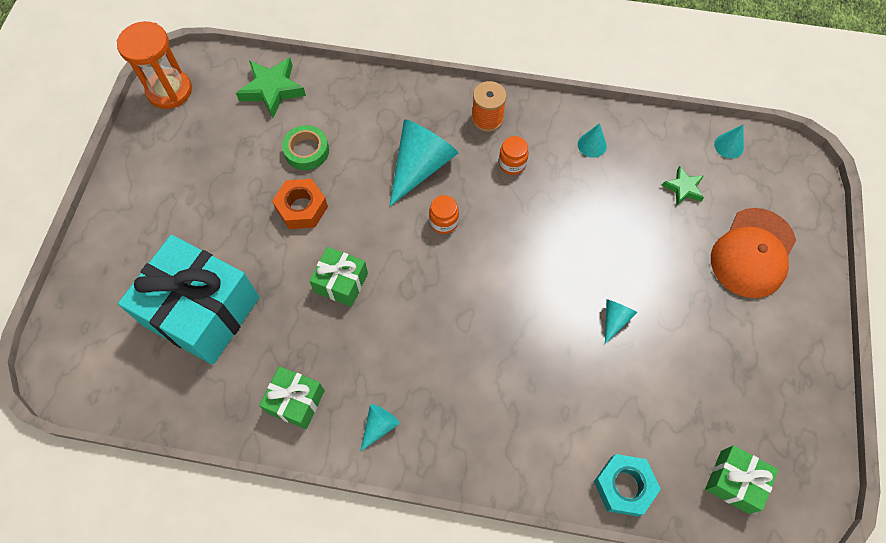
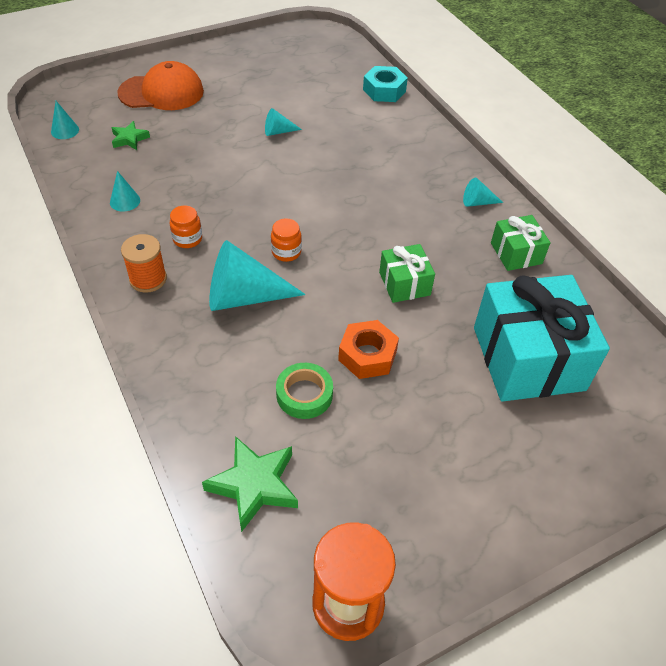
camera: 130 degrees left, 15 degrees down
(734, 482) = (333, 56): green gift -> none

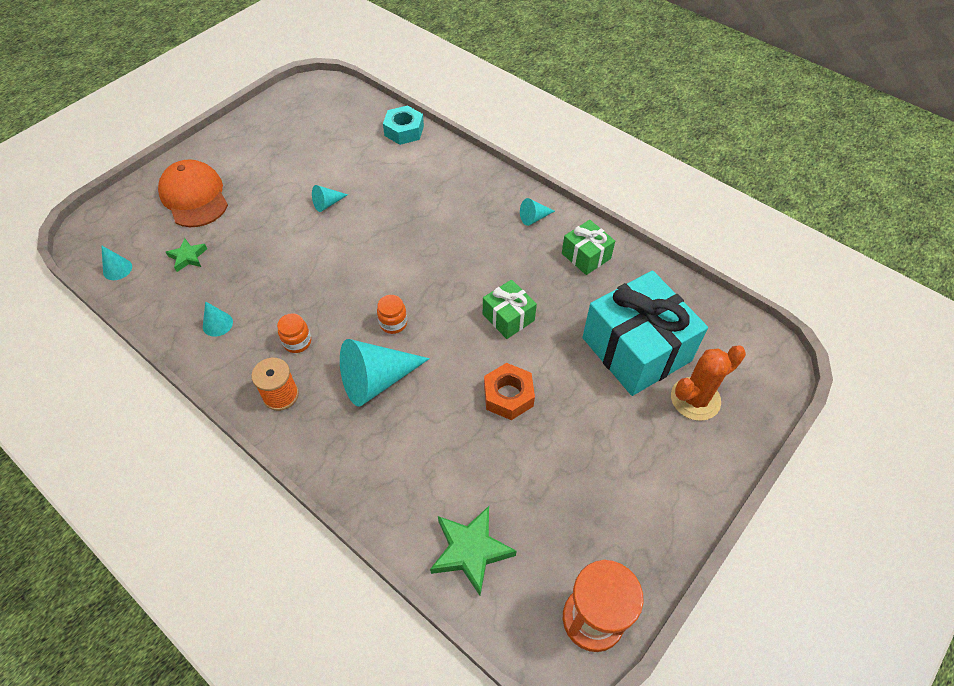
camera: 20 degrees left, 5 degrees up
(161, 92) = (194, 197): orange cap -> orange cap turned 90 degrees counterclockwise
(304, 394) = (473, 452): green tape -> none
(572, 429) = (695, 399): none -> orange cactus

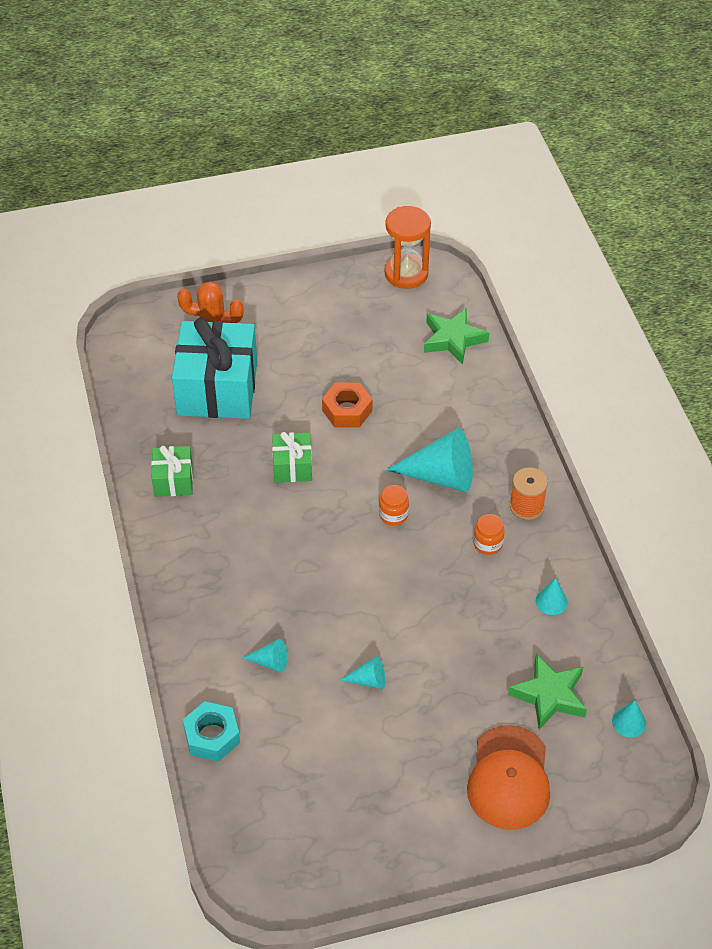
camera: 145 degrees left, 5 degrees down
(188, 257) = (549, 695): green star -> green star, size x1.70
(534, 218) = (180, 543): turquoise cone -> turquoise cone (270, 662)

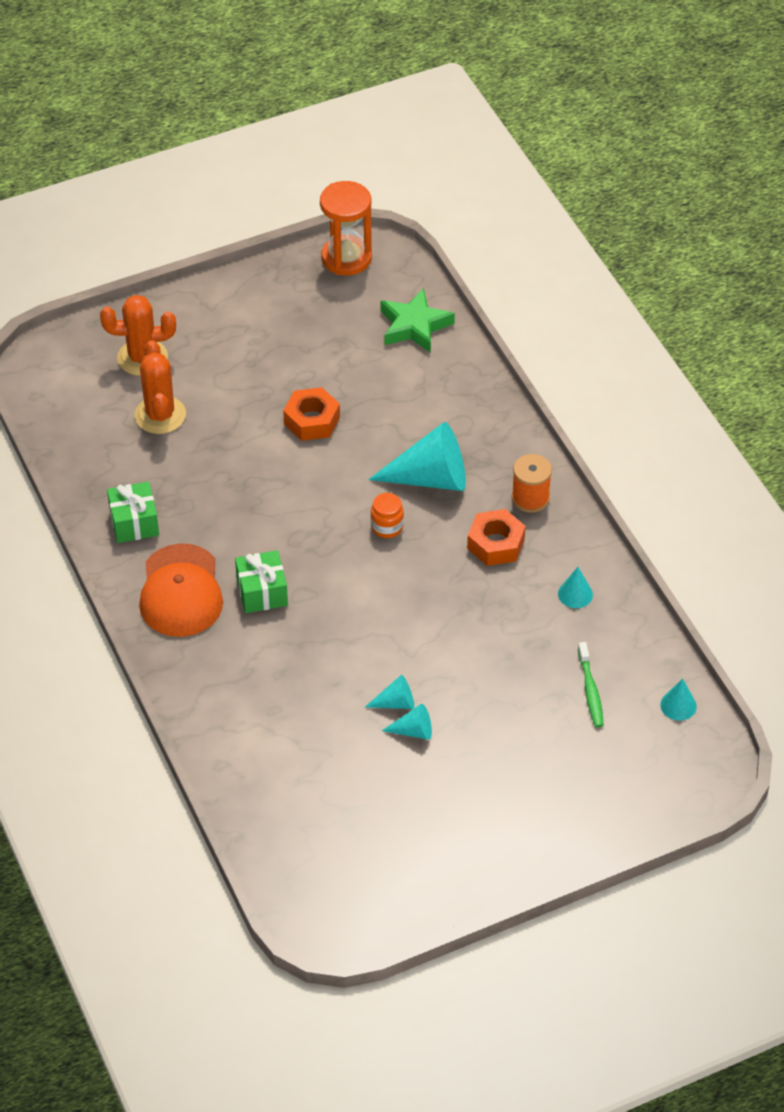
camera: 10 degrees left, 0 degrees up
(212, 736) = (240, 784): turquoise nut -> none
(217, 388) = (160, 415): turquoise gift -> orange cactus
(270, 662) = (286, 699): turquoise cone -> turquoise cone (413, 731)
(292, 466) = (264, 489): green gift -> green gift (262, 592)
(488, 544) = (495, 544): orange jar -> orange nut
(509, 778) = (563, 779): orange cap -> orange cap (181, 591)
(549, 695) = (590, 690): green star -> green toothbrush

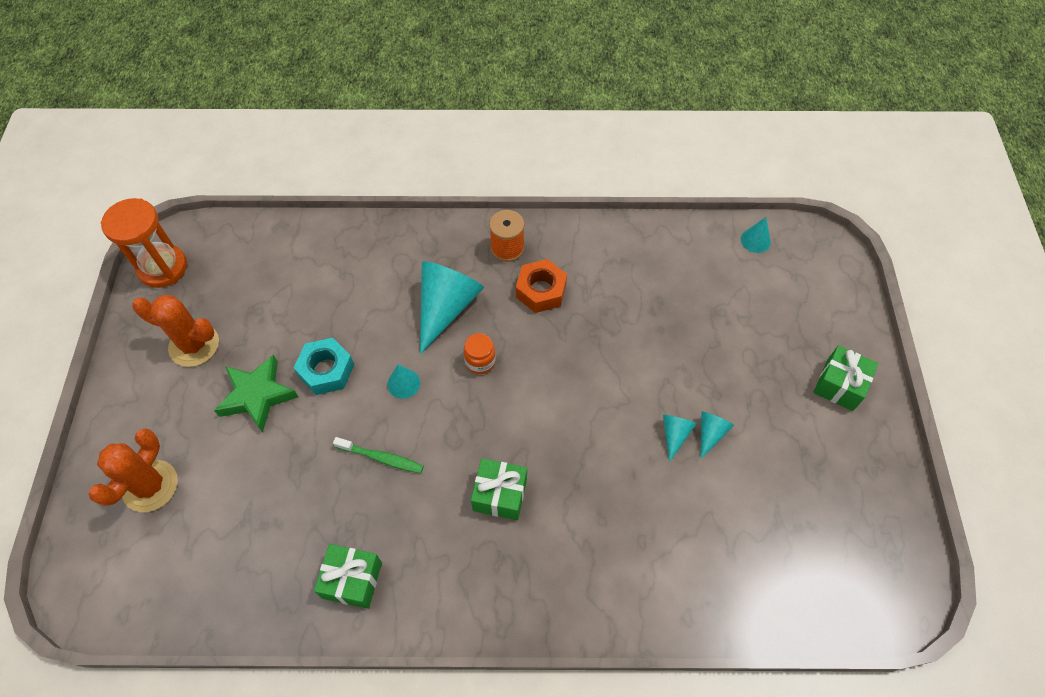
camera: 65 degrees left, 10 degrees up
(160, 415) = (233, 499): orange cactus -> orange cactus (194, 345)
(181, 591) = (462, 569): orange cap -> none
(312, 420) = (326, 370): orange nut -> turquoise nut
(414, 326) = (275, 250): green star -> green star (257, 395)
(533, 825) = (839, 385): none -> green gift
(575, 594) = (619, 259): turquoise cone -> turquoise cone (403, 383)
(590, 690) = (719, 289): green toothbrush -> green toothbrush (381, 458)

